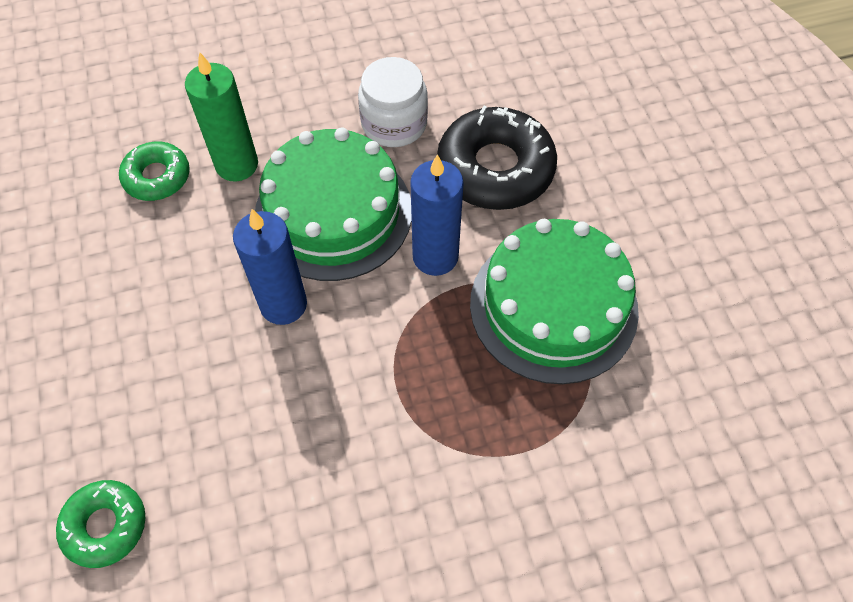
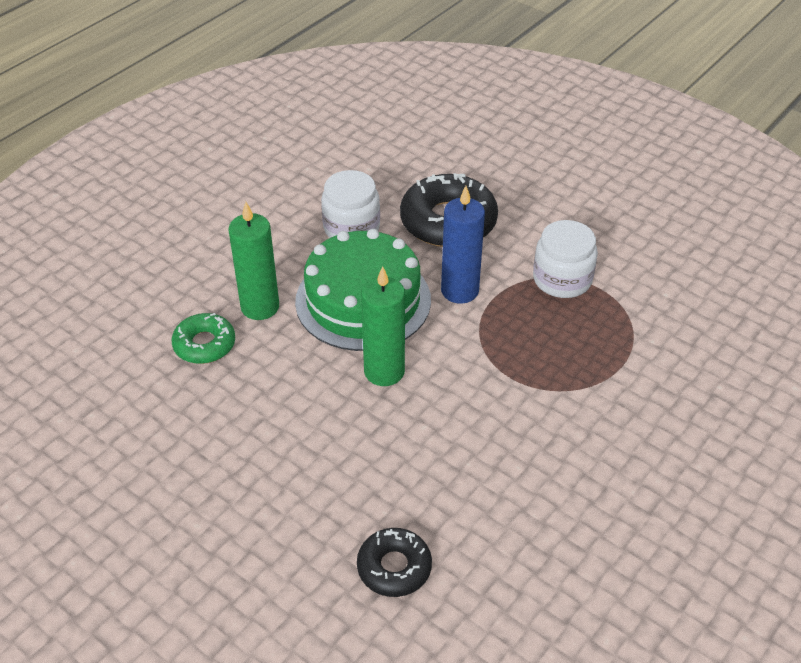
camera: 35 degrees left, 15 degrees down
(105, 526) = (394, 567): green donut -> black donut
(283, 304) = (384, 371): blue candle -> green candle
(553, 306) = (562, 279): green cake -> white jar

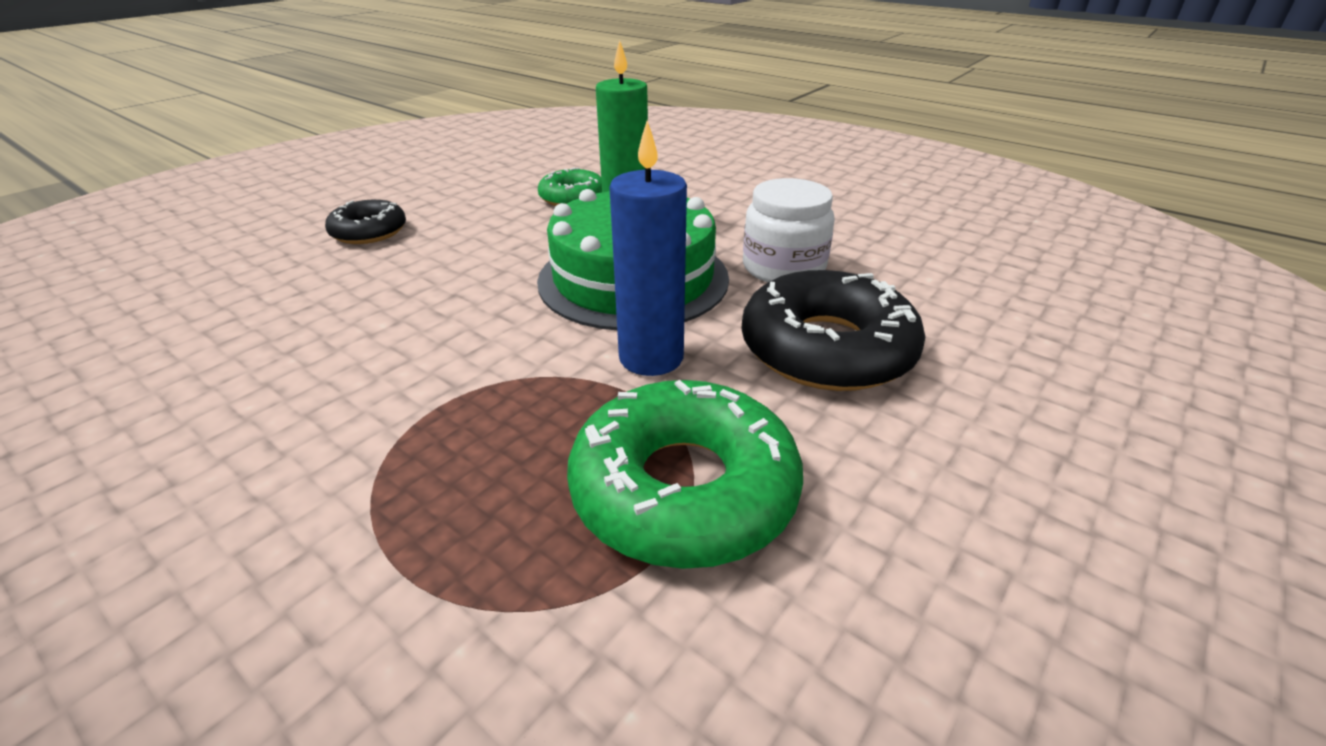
camera: 90 degrees right, 10 degrees down
(384, 371) = (495, 295): green candle -> none
(394, 567) = (181, 304): black donut -> black donut (369, 232)
(562, 279) = (684, 489): white jar -> green donut

